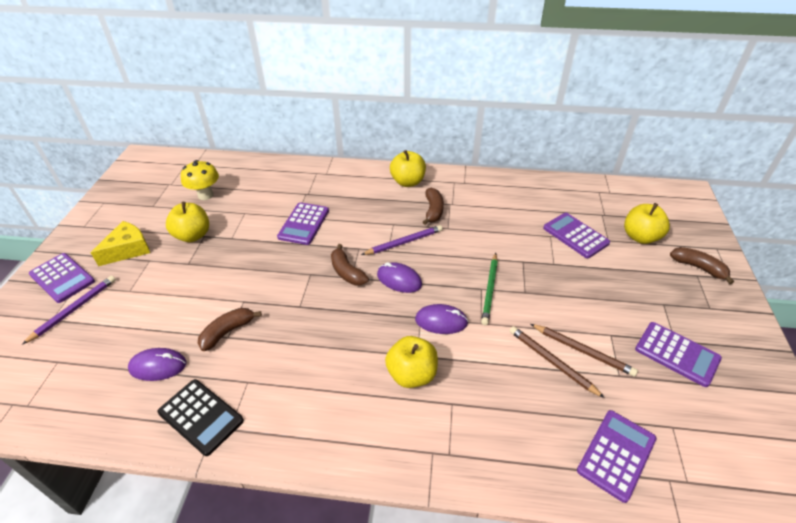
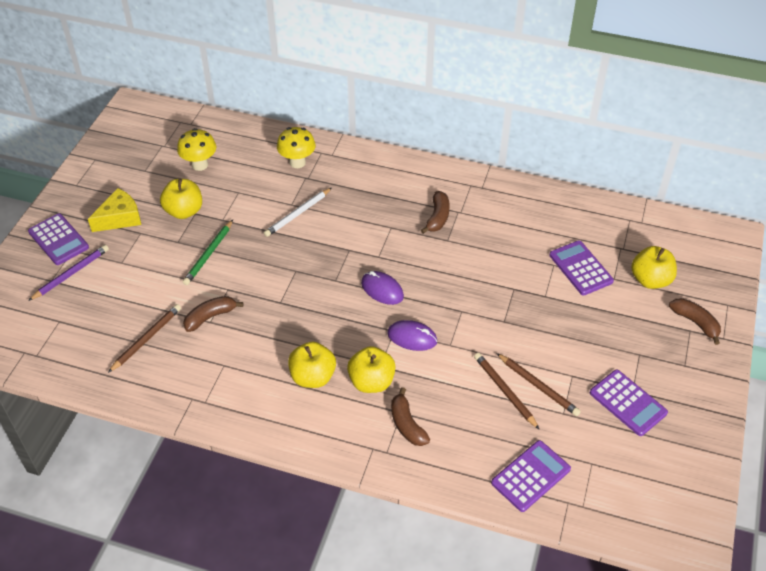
camera: 10 degrees right, 5 degrees up
(158, 366) = (146, 339): purple mouse -> brown pencil
(201, 417) = (181, 388): black calculator -> none
(296, 183) = (297, 162): none -> yellow mushroom
(303, 224) = (297, 214): purple calculator -> white pencil
(347, 272) = (332, 274): brown banana -> brown banana (407, 424)
(404, 242) = (397, 250): purple pencil -> none
(408, 182) = (419, 178): yellow apple -> yellow apple (313, 377)
(489, 290) = (469, 313): green pencil -> green pencil (209, 254)

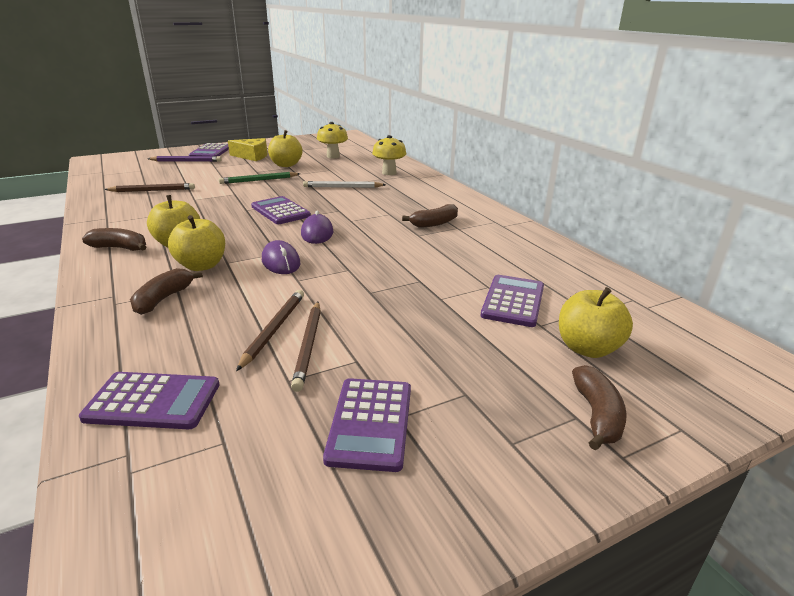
camera: 45 degrees right, 20 degrees down
(210, 317) = (199, 198): brown banana -> brown banana (120, 248)
(310, 284) = (280, 211): none -> purple calculator

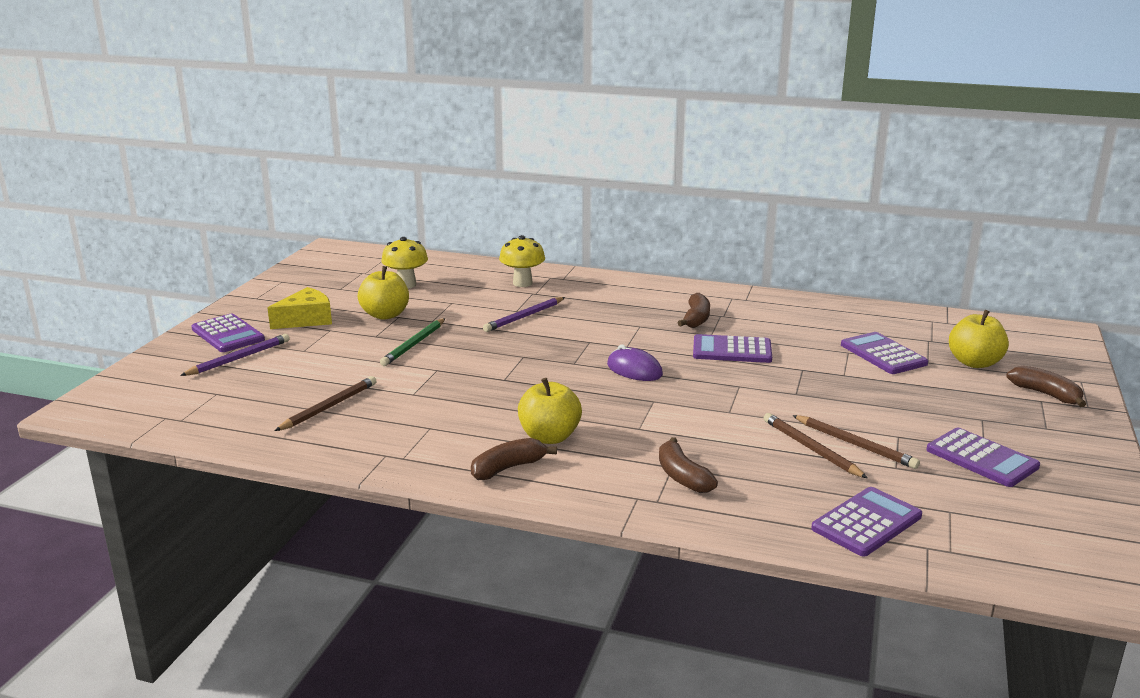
camera: 45 degrees left, 5 degrees down
(201, 265) = (629, 441): yellow apple -> none
(280, 211) = (542, 366): purple calculator -> purple calculator (732, 350)
(281, 262) = (678, 406): purple mouse -> none
(342, 187) = (524, 317): white pencil -> purple pencil

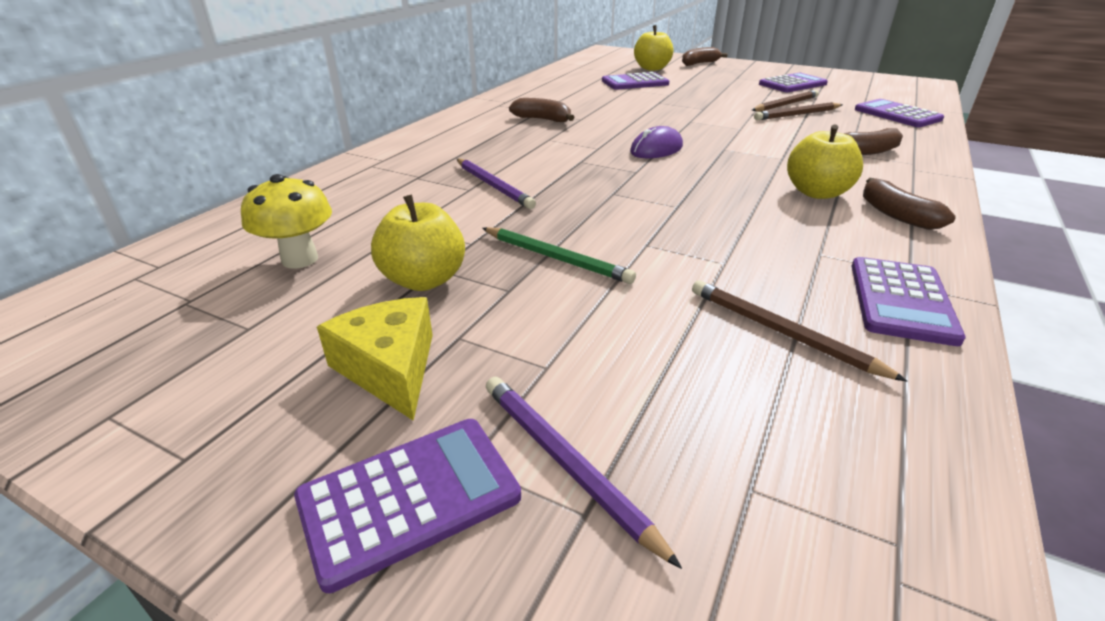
camera: 80 degrees left, 10 degrees up
(522, 283) = (378, 180): yellow mushroom -> none
(732, 350) = (618, 116): purple calculator -> purple calculator (901, 300)

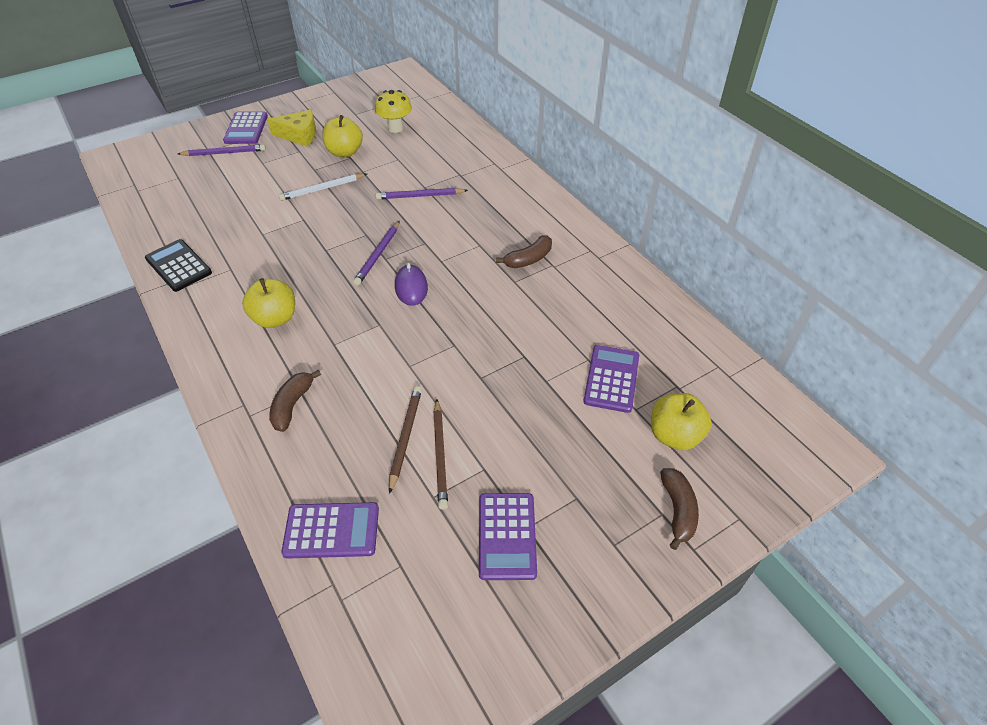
camera: 120 degrees right, 15 degrees up
(556, 258) = (322, 189): green pencil -> white pencil
(636, 176) = (378, 255): none -> purple pencil
(782, 332) = (209, 220): brown pencil -> none
(896, 215) = (218, 330): brown banana -> none
(901, 300) = (179, 266): purple calculator -> black calculator

